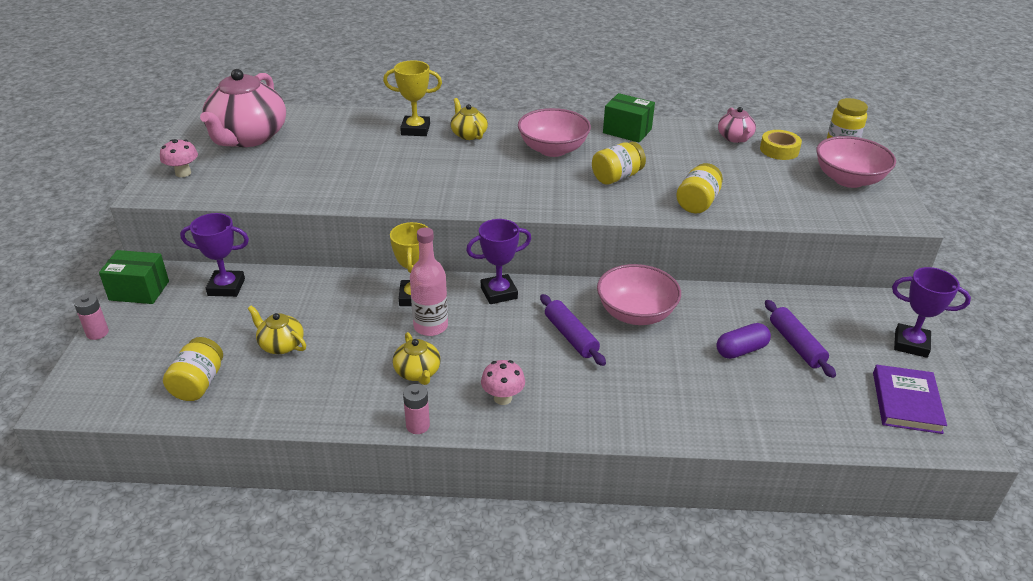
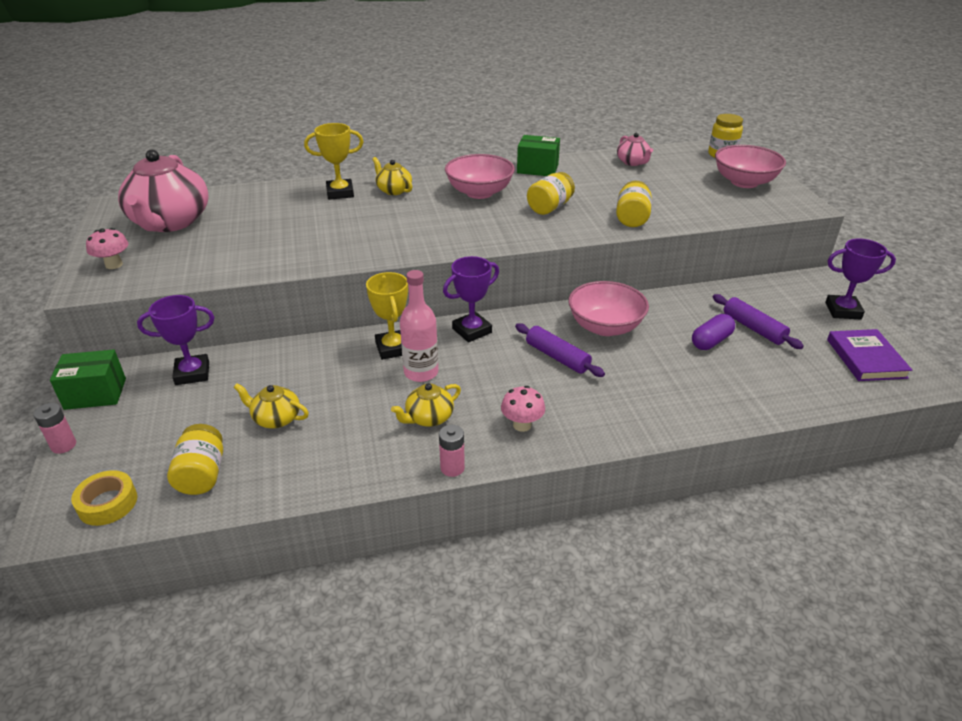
camera: 15 degrees left, 0 degrees up
(417, 372) = (428, 418): yellow teapot -> yellow teapot turned 90 degrees clockwise
(779, 150) = (675, 167): yellow tape -> yellow tape (107, 503)

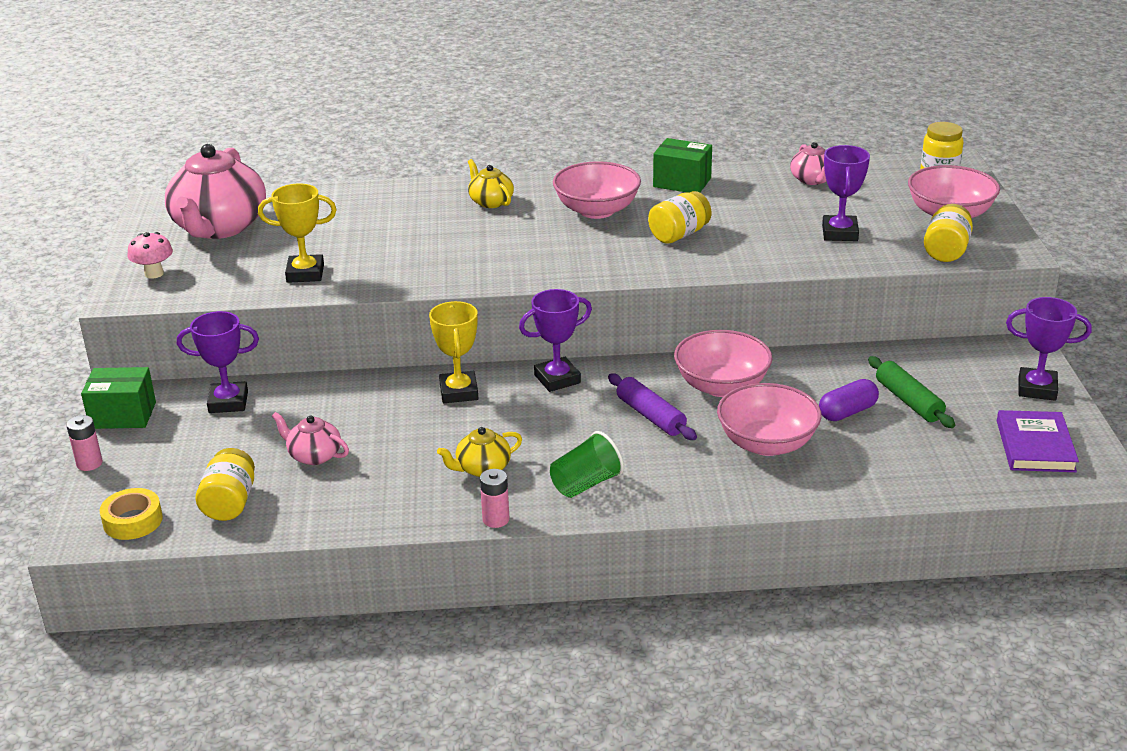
camera: 10 degrees right, 5 degrees down
(276, 418) = (314, 455): yellow teapot -> pink teapot
(340, 193) = (424, 202): yellow trophy -> yellow trophy (305, 273)
(421, 372) = (485, 421): pink bottle -> none
(522, 425) = (585, 484): pink mushroom -> green cup
(632, 218) = (778, 254): yellow jar -> yellow jar (946, 251)
(659, 374) = (767, 443): none -> pink bowl
(671, 199) = (839, 233): none -> purple trophy
(753, 328) = (908, 401): purple rolling pin -> green rolling pin

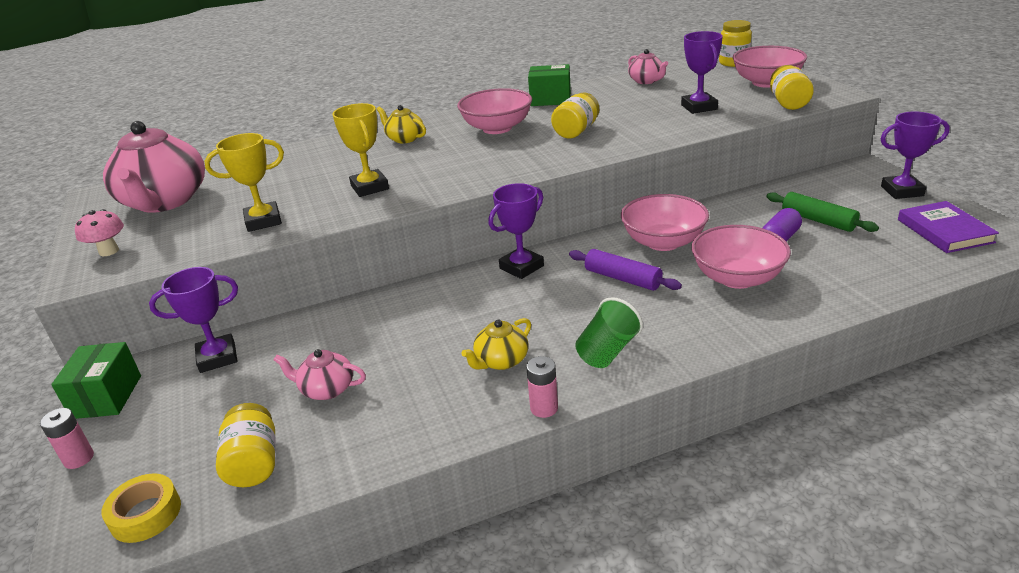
camera: 15 degrees left, 0 degrees up
(123, 415) = (107, 397): green box -> green box turned 75 degrees counterclockwise
(459, 392) = (440, 297): yellow trophy -> yellow trophy (370, 187)

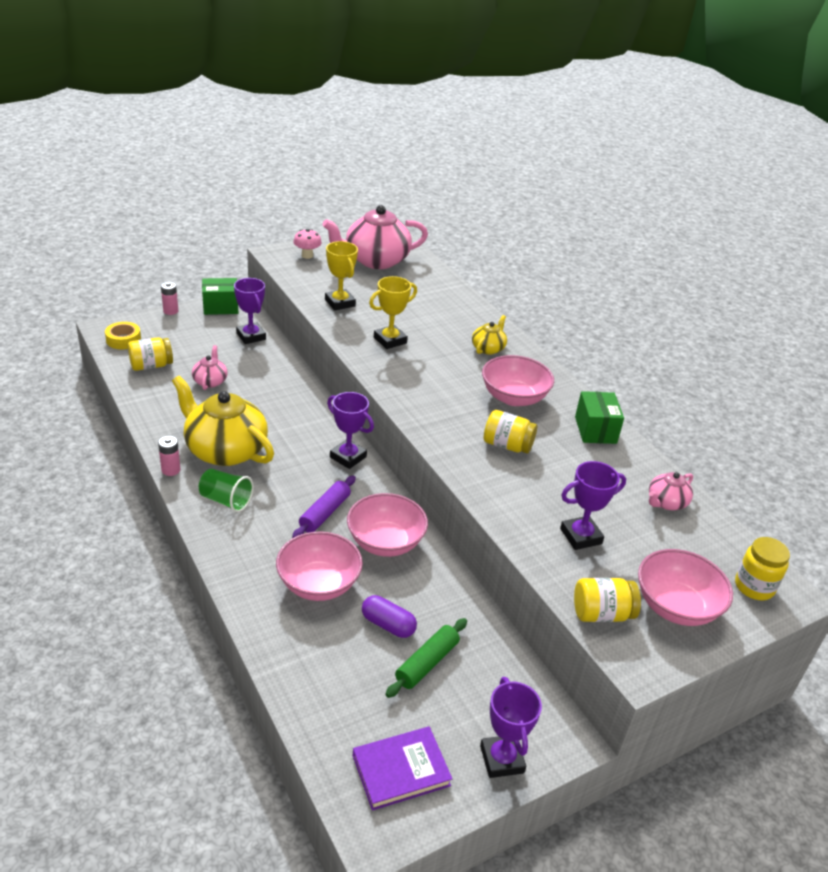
camera: 75 degrees right, 5 degrees up
(501, 361) = (225, 450): yellow teapot -> yellow teapot, size x2.12

